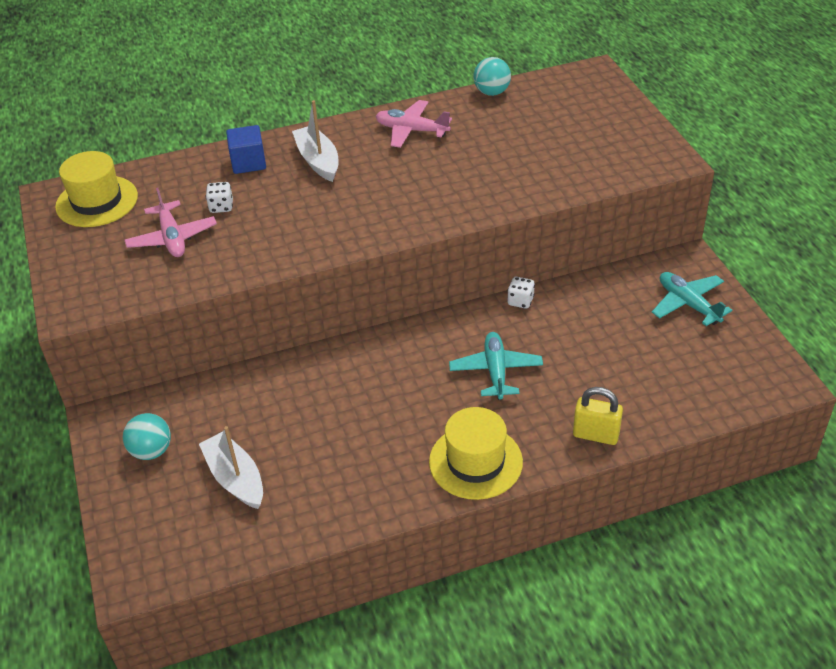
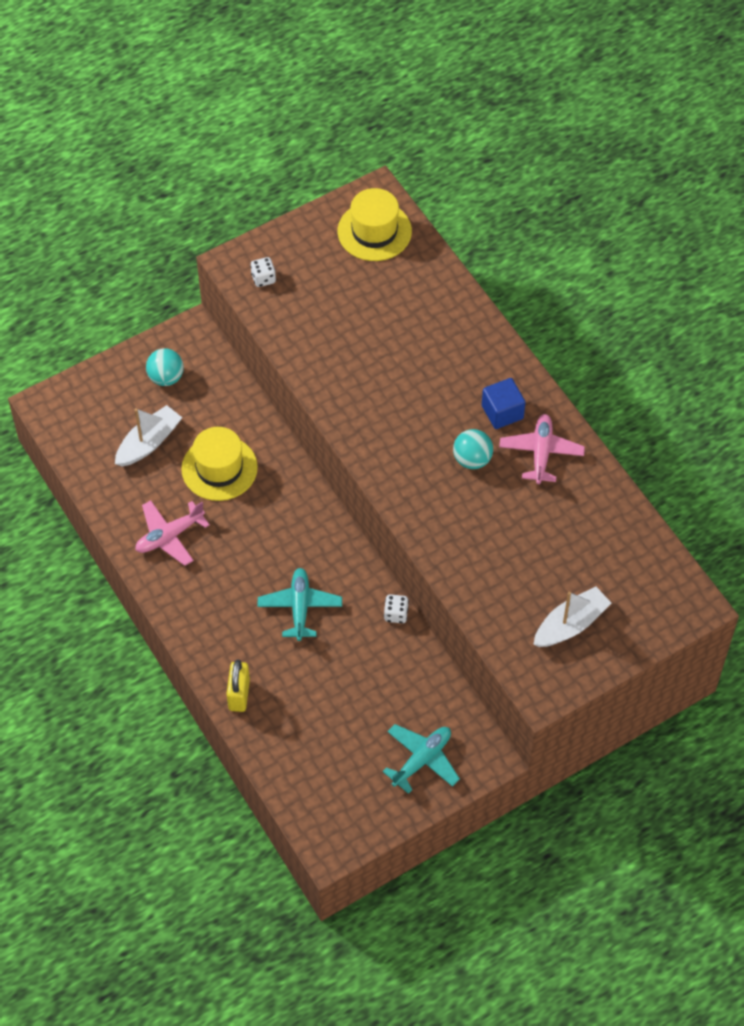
camera: 75 degrees right, 15 degrees up
(172, 238) = (336, 304): pink plane -> pink plane (169, 536)
(221, 207) = (386, 327): white dice -> white dice (263, 278)
(248, 163) = (457, 329): blue cube -> blue cube (502, 412)
(318, 161) = (473, 385): white boat -> white boat (570, 624)
(475, 462) = (194, 608): yellow hat -> yellow hat (219, 468)
(492, 92) = (629, 512): turquoise ball -> turquoise ball (472, 459)
(496, 371) = (300, 607): turquoise plane -> turquoise plane turned 75 degrees counterclockwise

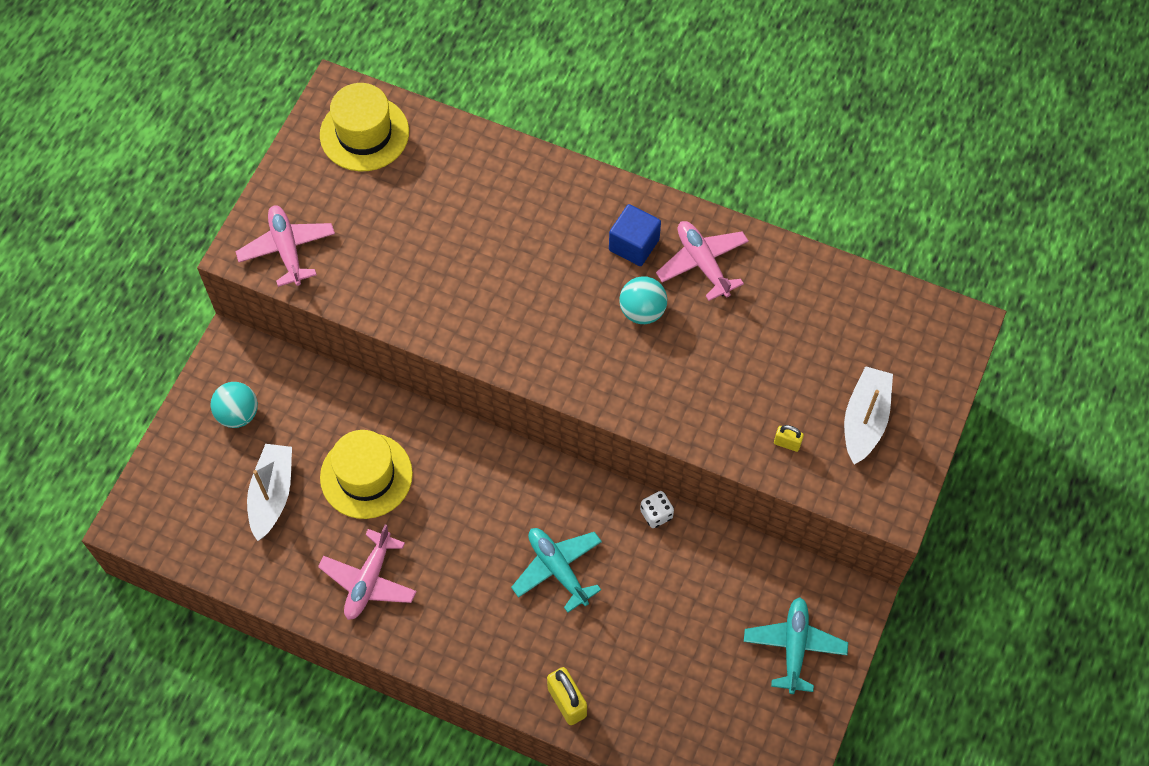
camera: 35 degrees left, 5 degrees up
(263, 278) = (287, 249): white dice -> pink plane
(502, 606) = (787, 443): none -> yellow padlock

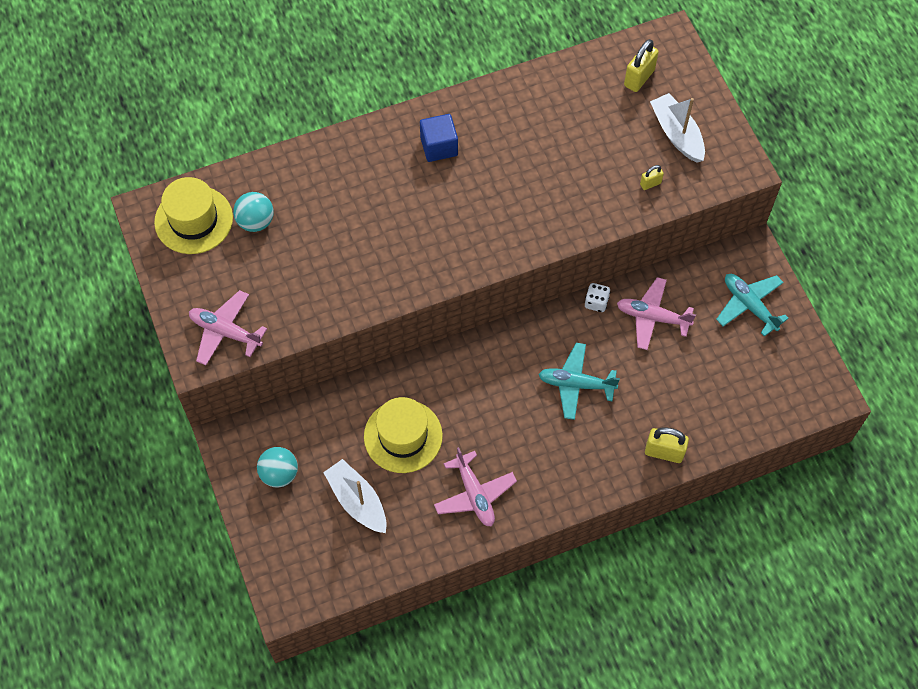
camera: 45 degrees left, 0 degrees up
(642, 311) = (487, 180): turquoise ball -> turquoise ball (256, 221)
(702, 263) = (491, 123): pink plane -> pink plane (652, 317)
(887, 338) = (639, 78): none -> yellow padlock

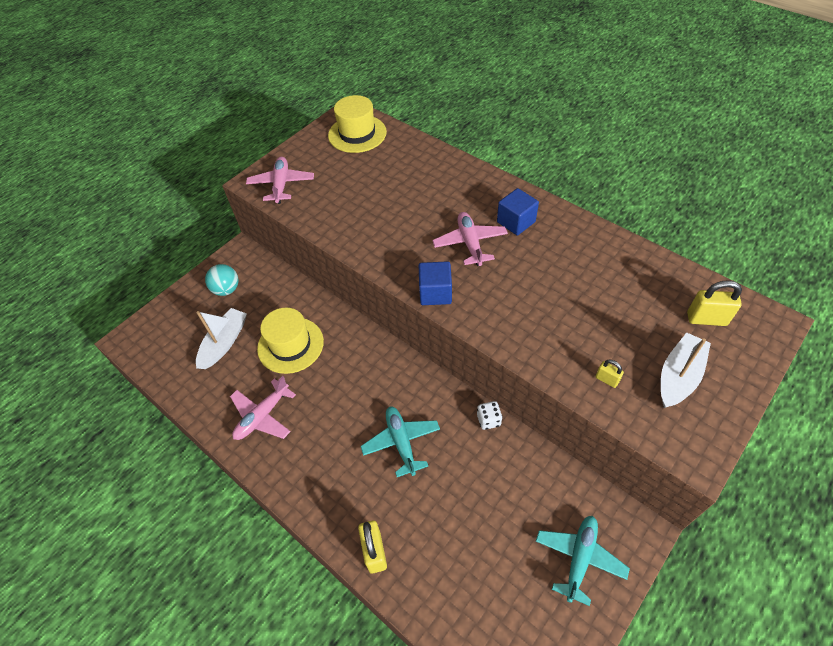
camera: 65 degrees right, 10 degrees down
(256, 221) = (376, 160): turquoise ball -> none
(481, 259) = (435, 293): none -> blue cube
(652, 317) = (505, 473): pink plane -> pink plane (470, 243)

